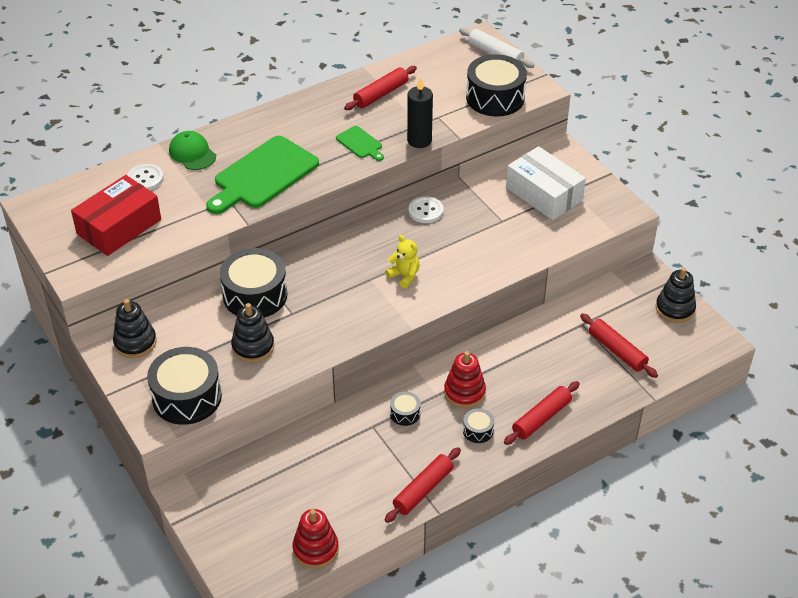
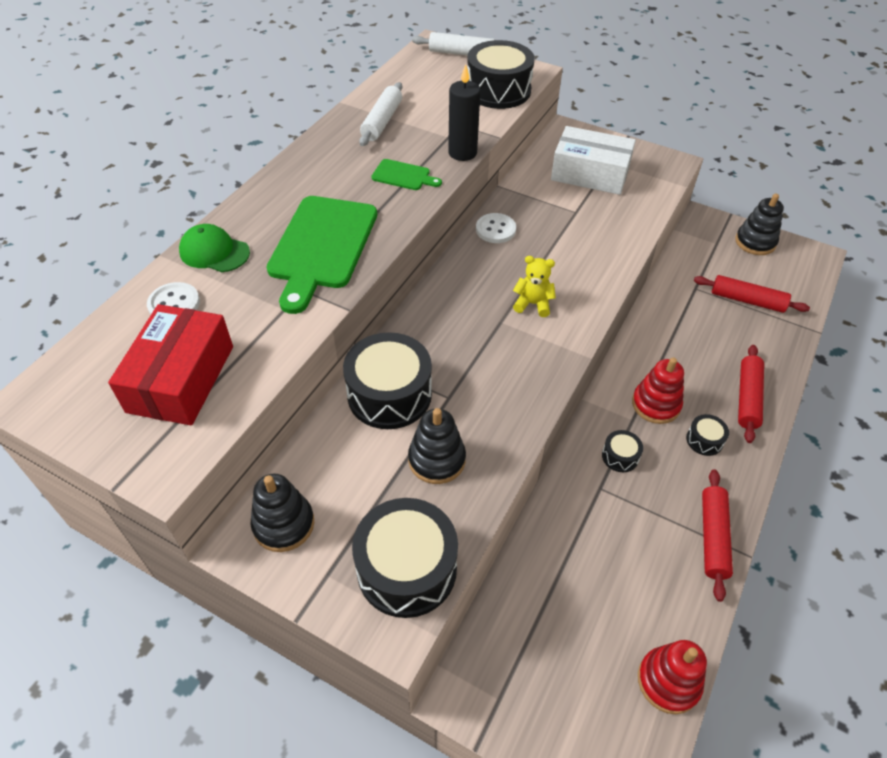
camera: 30 degrees left, 5 degrees up
(381, 94) = (382, 121): red rolling pin -> white rolling pin

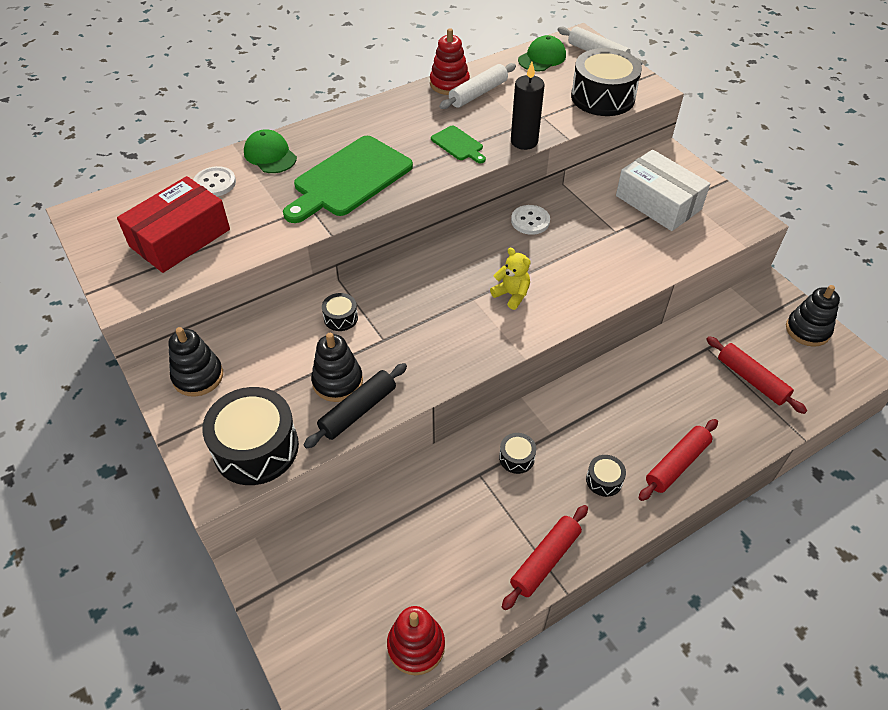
camera: 30 degrees right, 0 degrees up
(389, 394) = (341, 318): black drum -> black drum, size x0.46
(415, 71) = (542, 58): none -> green cap
(479, 479) = (358, 411): none -> black rolling pin
(656, 404) = (583, 431): red stacking toy -> red stacking toy (449, 84)

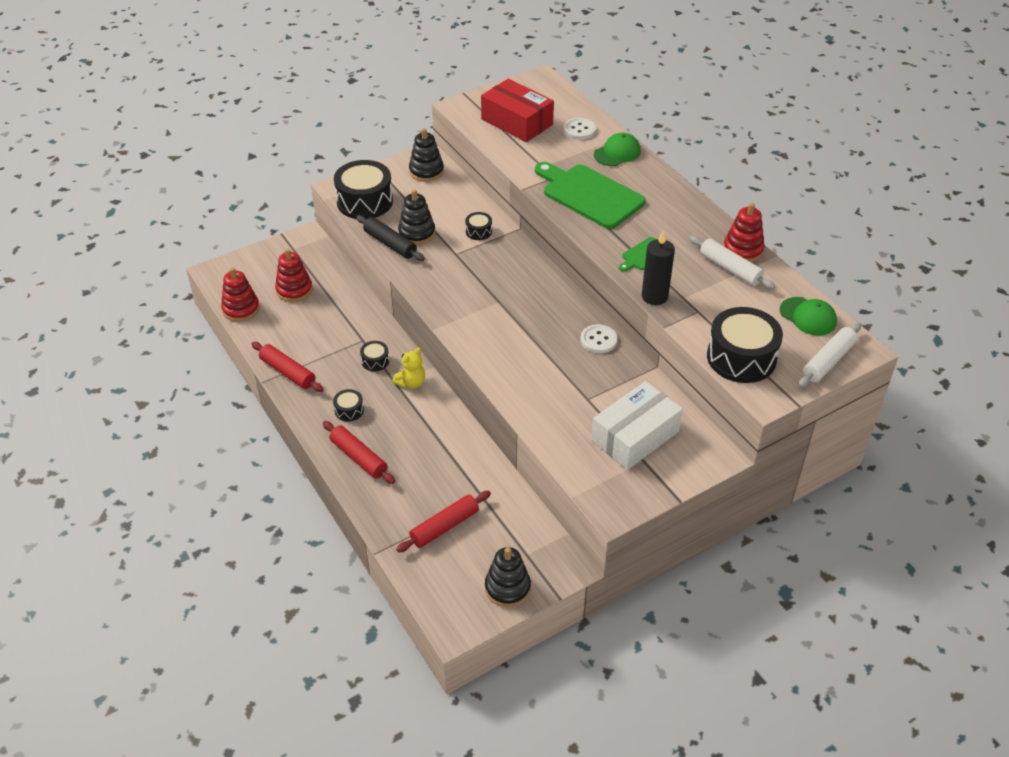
camera: 90 degrees right, 5 degrees down
(376, 572) = (294, 290): none -> red stacking toy
(511, 295) = (503, 324): yellow teddy bear -> yellow teddy bear (411, 382)

